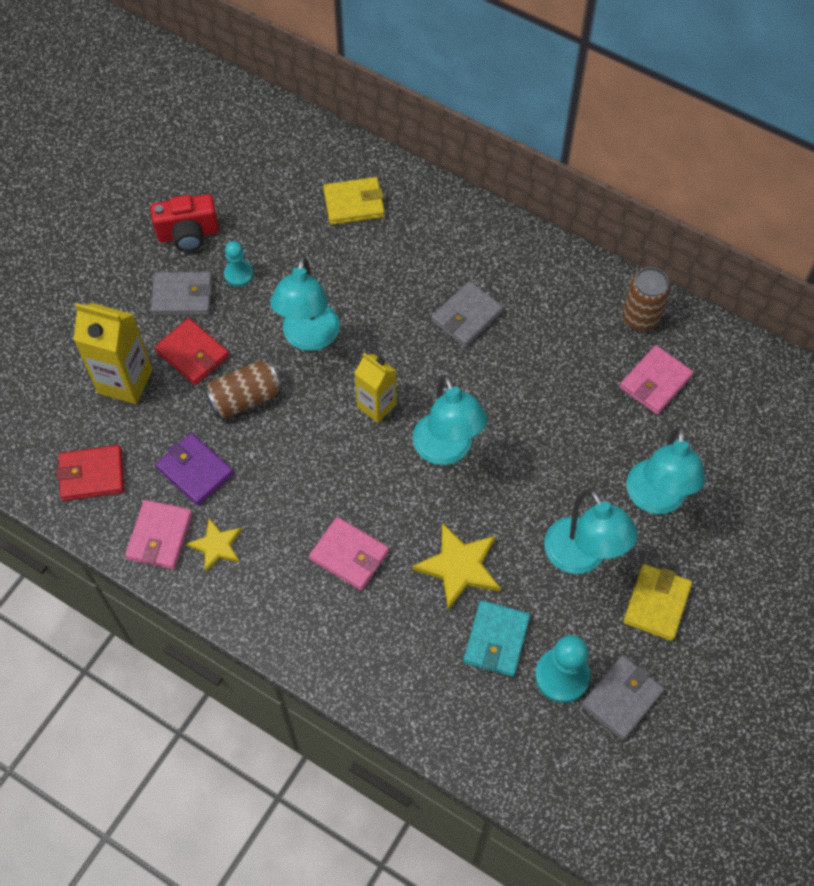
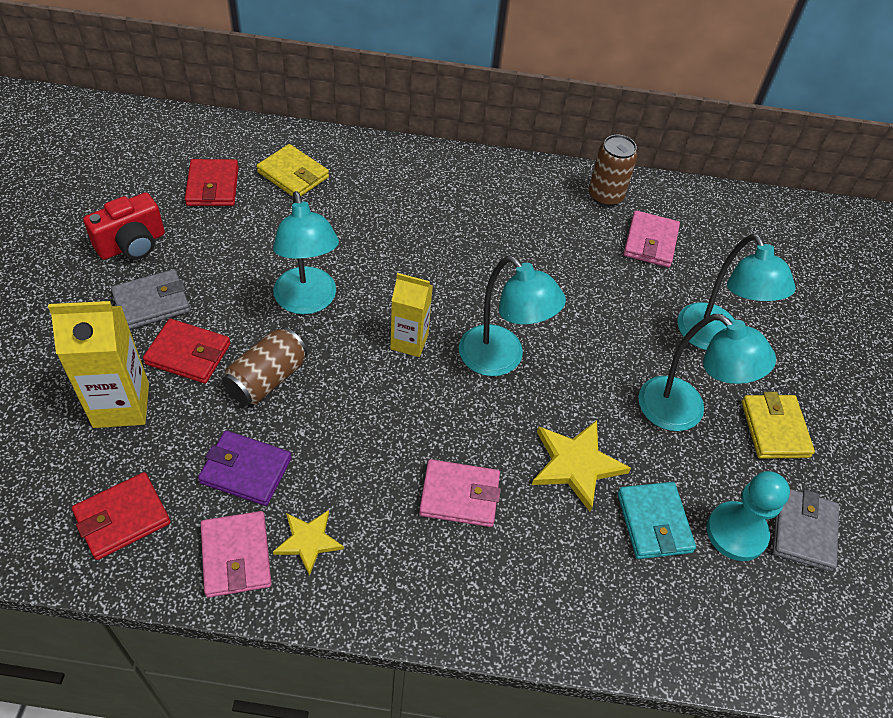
camera: 30 degrees left, 10 degrees down
(238, 274) = (204, 265): turquoise pawn -> none
(278, 194) = (212, 186): none -> red wallet
(354, 204) = (293, 175): yellow wallet -> yellow wallet turned 75 degrees clockwise
(466, 316) = (452, 238): grey wallet -> none

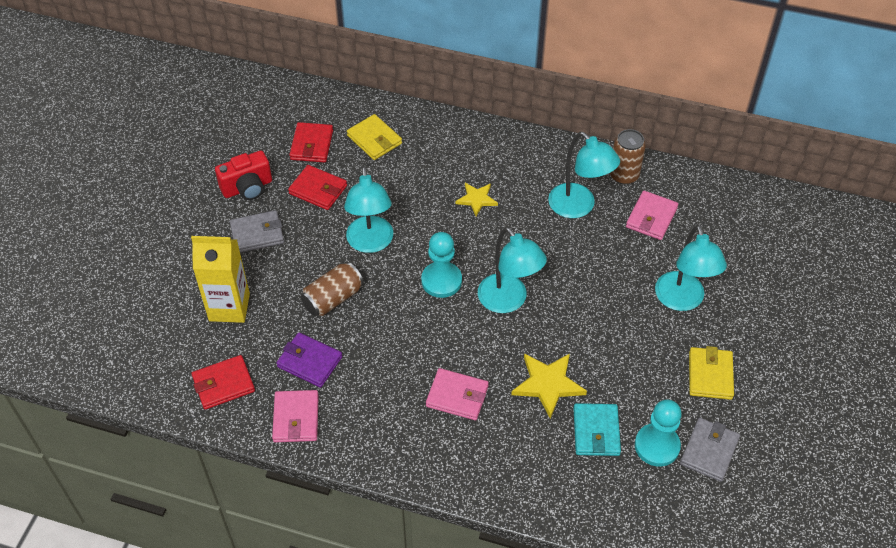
camera: 15 degrees right, 0 degrees up
(188, 354) = (279, 275): red wallet -> red wallet (318, 190)
(308, 541) = (346, 414): yellow star -> yellow star (476, 199)
(409, 342) = (441, 281): yellow carton -> turquoise pawn
(683, 412) = (641, 355): turquoise lamp -> turquoise lamp (578, 207)

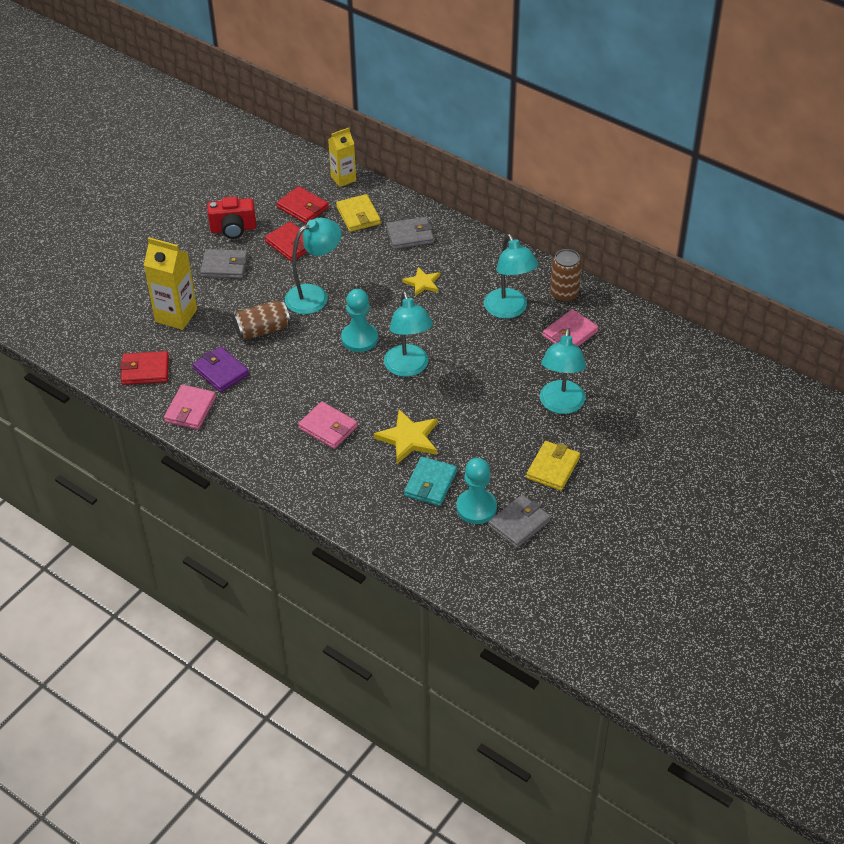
camera: 20 degrees right, 5 degrees down
(311, 145) = (303, 208): red wallet -> red wallet turned 75 degrees counterclockwise
(339, 102) = (343, 178): none -> yellow carton
(370, 243) = (314, 295): turquoise lamp -> turquoise lamp turned 135 degrees counterclockwise
(438, 149) = (410, 235): none -> grey wallet

